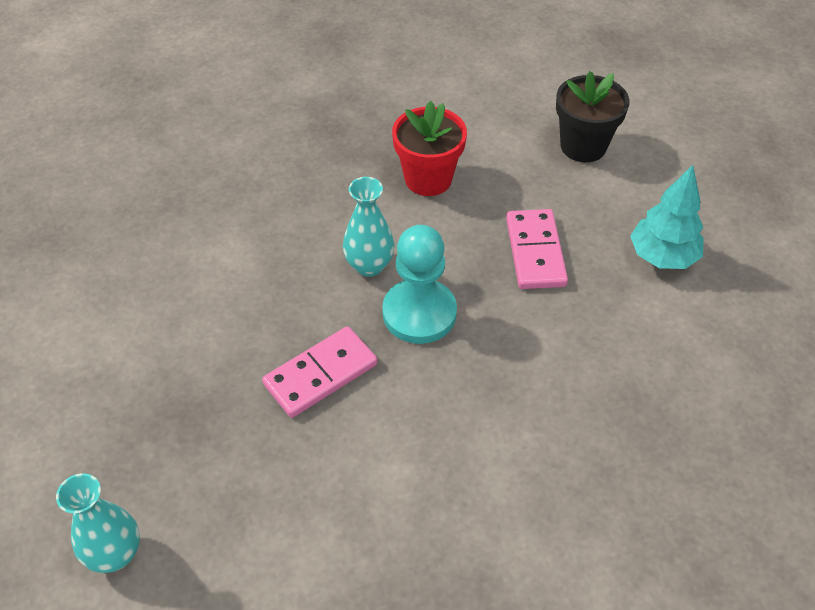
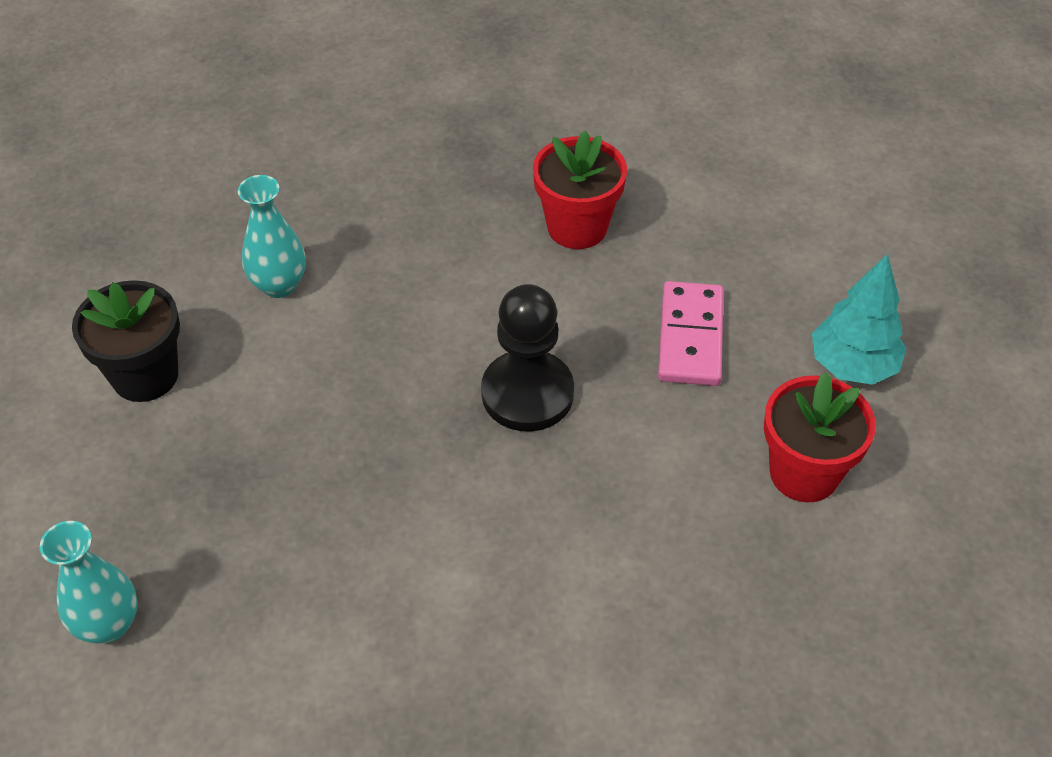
camera: 10 degrees right, 0 degrees up
(321, 374) = (391, 451): pink domino -> none
(369, 265) = (479, 326): turquoise vase -> turquoise vase (279, 285)
(419, 313) = (527, 393): turquoise pawn -> black pawn
(583, 146) = (785, 210): black flower pot -> black flower pot (145, 375)
(647, 344) = (804, 473): none -> red flower pot

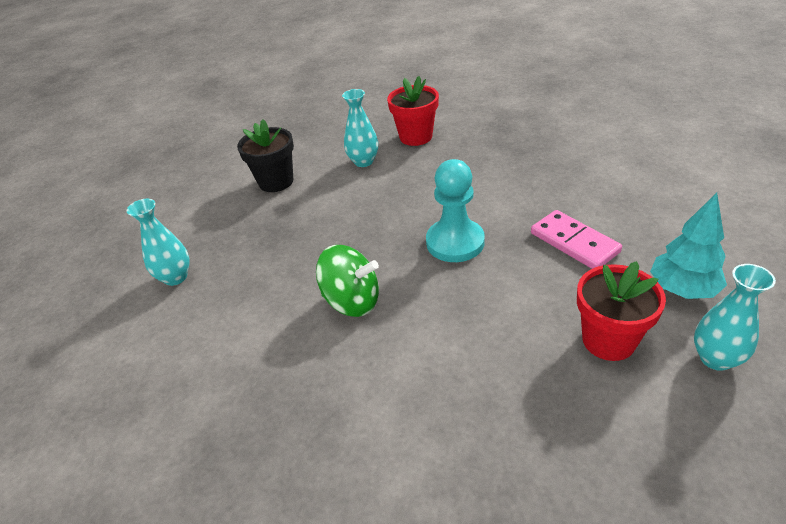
camera: 35 degrees right, 10 degrees down
(439, 549) = (352, 301): none -> green spinning top
(527, 393) = (455, 242): black pawn -> turquoise pawn
(577, 227) = (538, 173): red flower pot -> red flower pot (416, 137)
(690, 337) = (574, 242): pink domino -> pink domino turned 75 degrees counterclockwise
(927, 450) = (715, 358): none -> turquoise vase

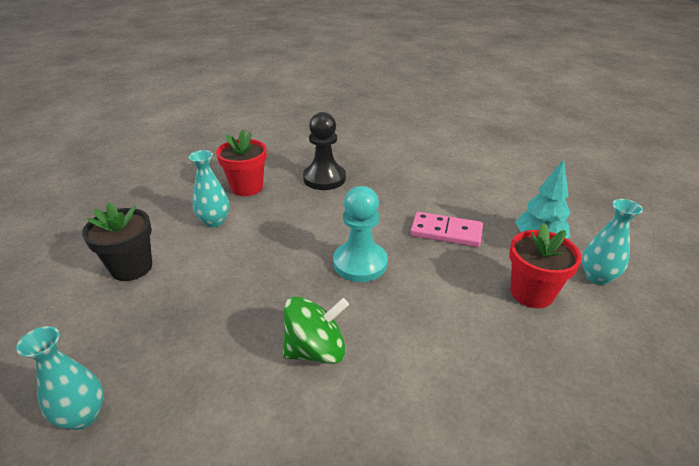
camera: 40 degrees left, 5 degrees down
(496, 147) = (324, 178): none -> black pawn

